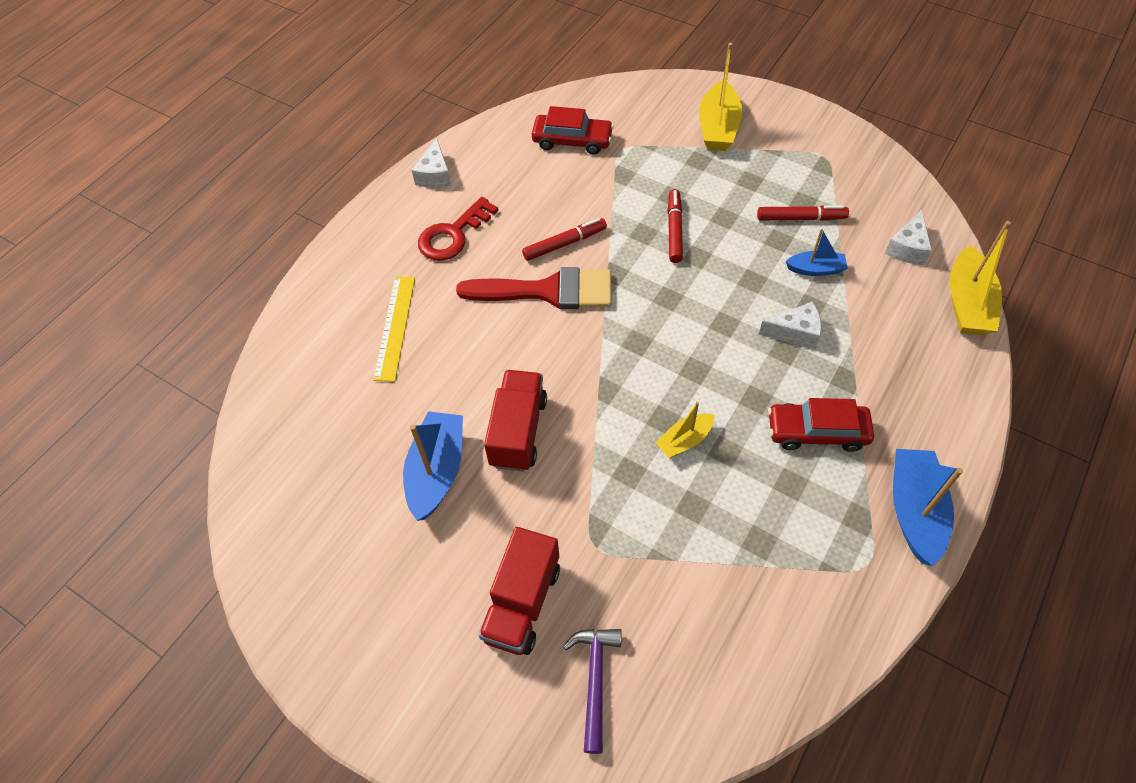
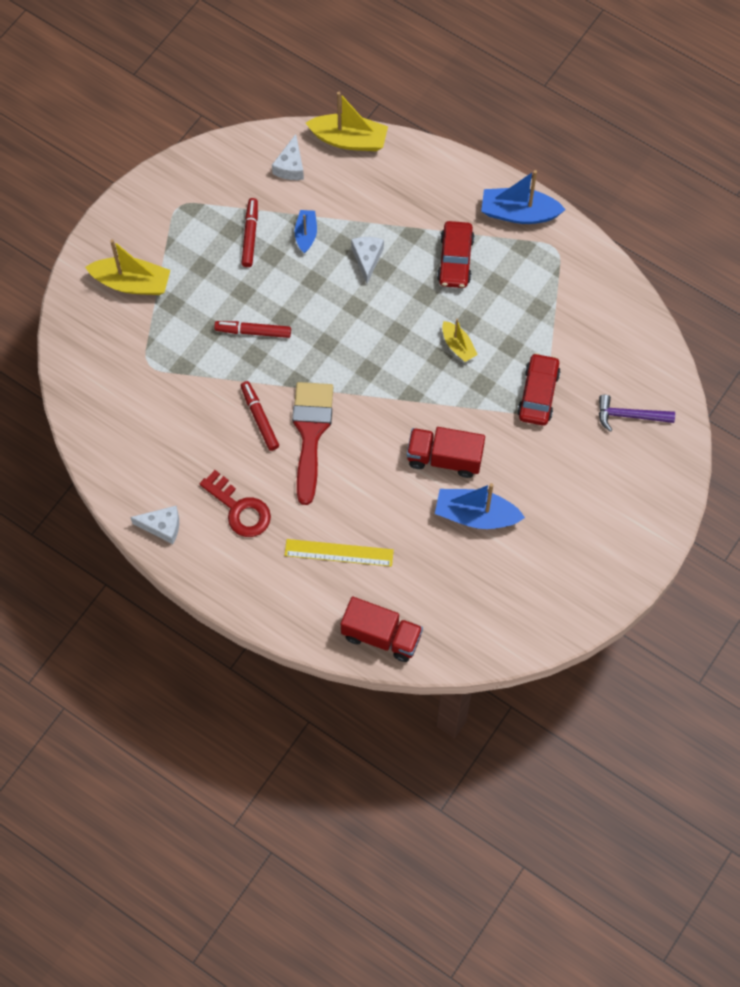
camera: 90 degrees left, 10 degrees up
(522, 603) = (578, 458): red truck -> red truck (381, 636)
(572, 141) = (132, 406): red car -> red car (538, 394)
(907, 248) = (290, 166): white cheese -> white cheese turned 75 degrees clockwise

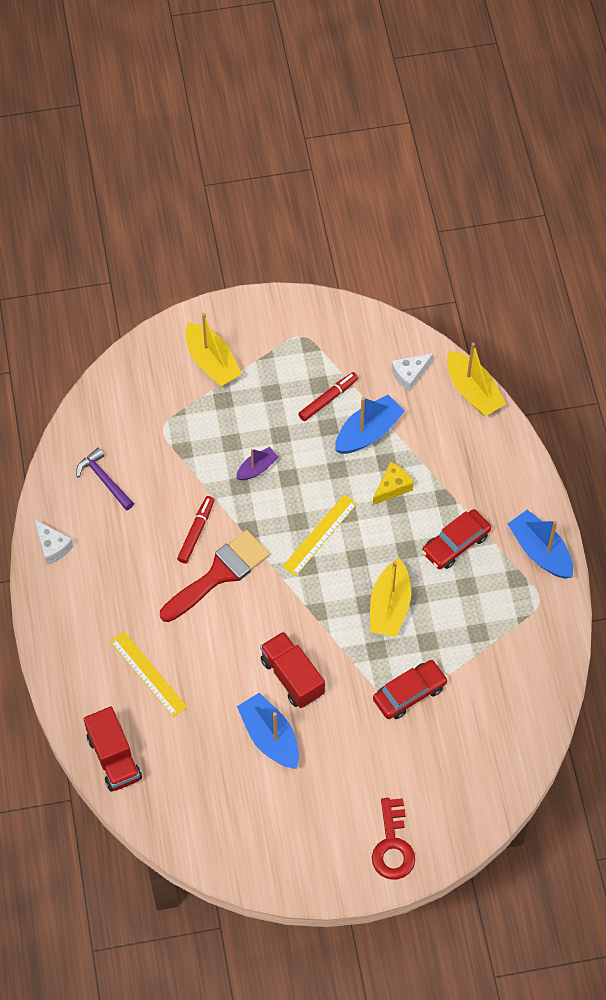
camera: 45 degrees right, 5 degrees down
(240, 509) = (115, 582): red key -> red key (392, 846)
(253, 331) = (257, 468): red marker -> purple boat
(306, 234) = (368, 432): blue boat -> blue boat, size x1.72
(352, 339) = (320, 535): none -> yellow ruler
(367, 259) = (392, 487): white cheese -> yellow cheese
(458, 346) = (389, 606): yellow boat -> yellow boat, size x1.72
(629, 415) = (459, 770): purple hammer -> purple hammer (104, 480)

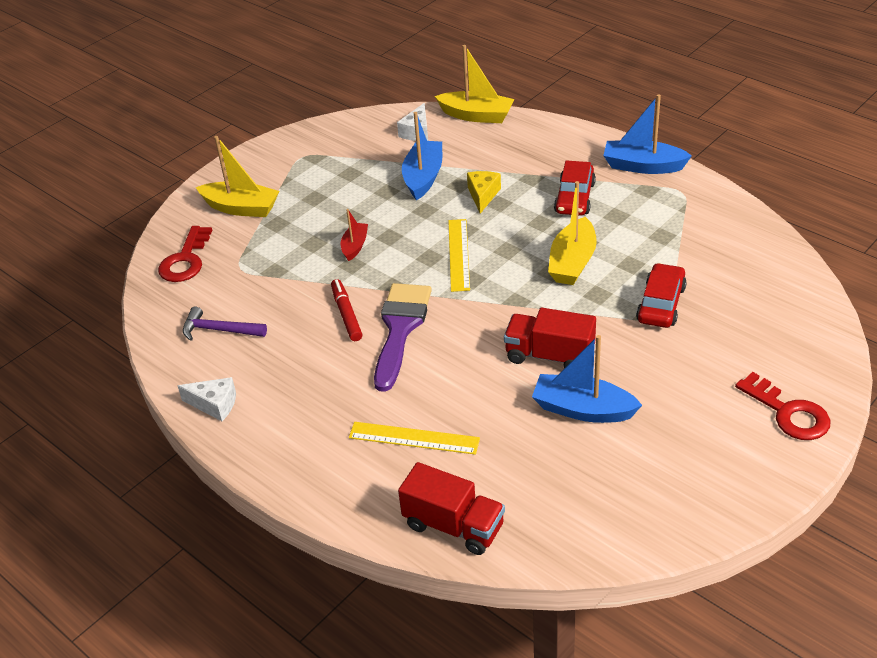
camera: 35 degrees left, 20 degrees down
(133, 390) = (185, 260): none -> red key
(219, 574) = (400, 329): red brush -> purple brush
(257, 468) = (355, 246): purple boat -> red boat
(328, 399) = (367, 177): red marker -> none
(389, 606) = (572, 262): yellow boat -> yellow boat turned 45 degrees clockwise

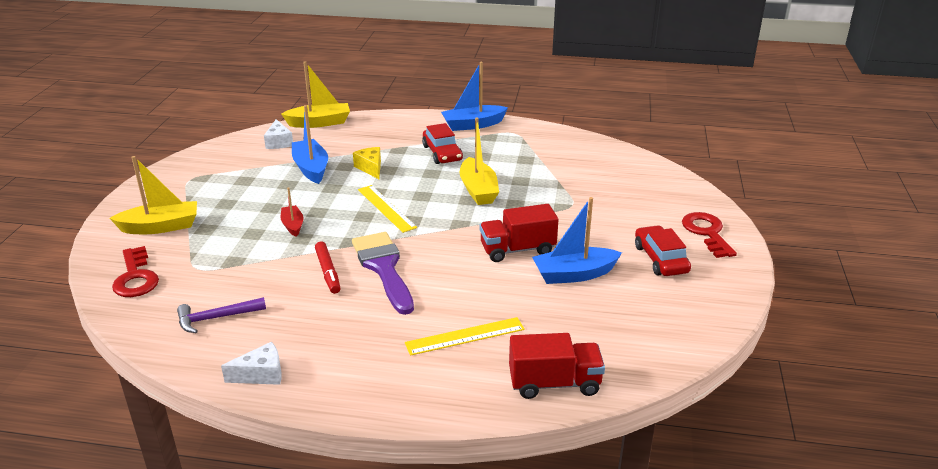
camera: 35 degrees left, 10 degrees down
(346, 314) = (328, 272): red marker -> red marker turned 150 degrees counterclockwise
(661, 304) = (564, 197): red car -> red car (660, 259)
(788, 413) = (707, 233): red key -> red key turned 120 degrees counterclockwise

